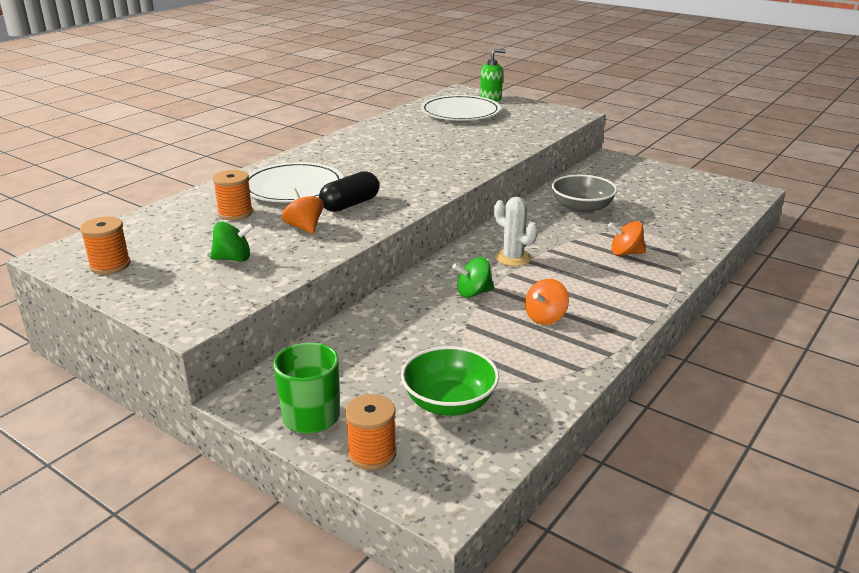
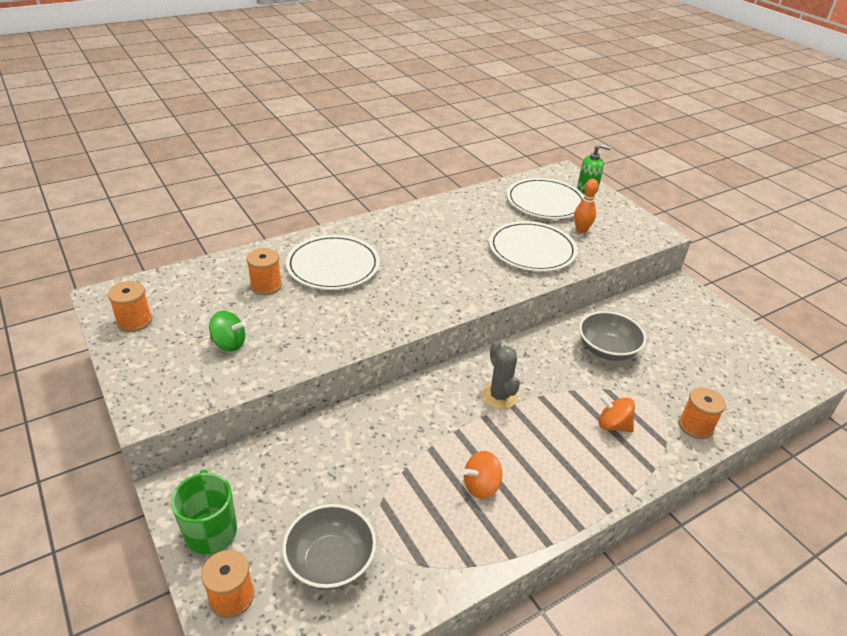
camera: 20 degrees right, 10 degrees up
(304, 227) = (309, 321): orange spinning top -> none
(350, 204) = (366, 303): black capsule -> none
(449, 402) = (330, 561): green bowl -> grey bowl
(473, 293) = (435, 430): green spinning top -> none
(475, 143) = (532, 249): none -> white plate
(508, 124) = (581, 230): none -> orange bowling pin
(513, 258) = (499, 396): white cactus -> grey cactus
(691, 238) = (695, 426): none -> orange spool

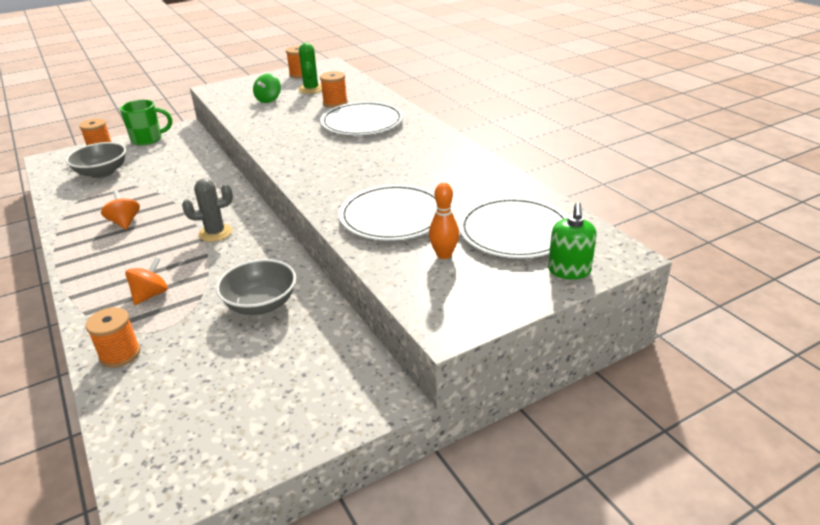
camera: 95 degrees right, 5 degrees down
(205, 307) = (311, 89): none -> green cactus

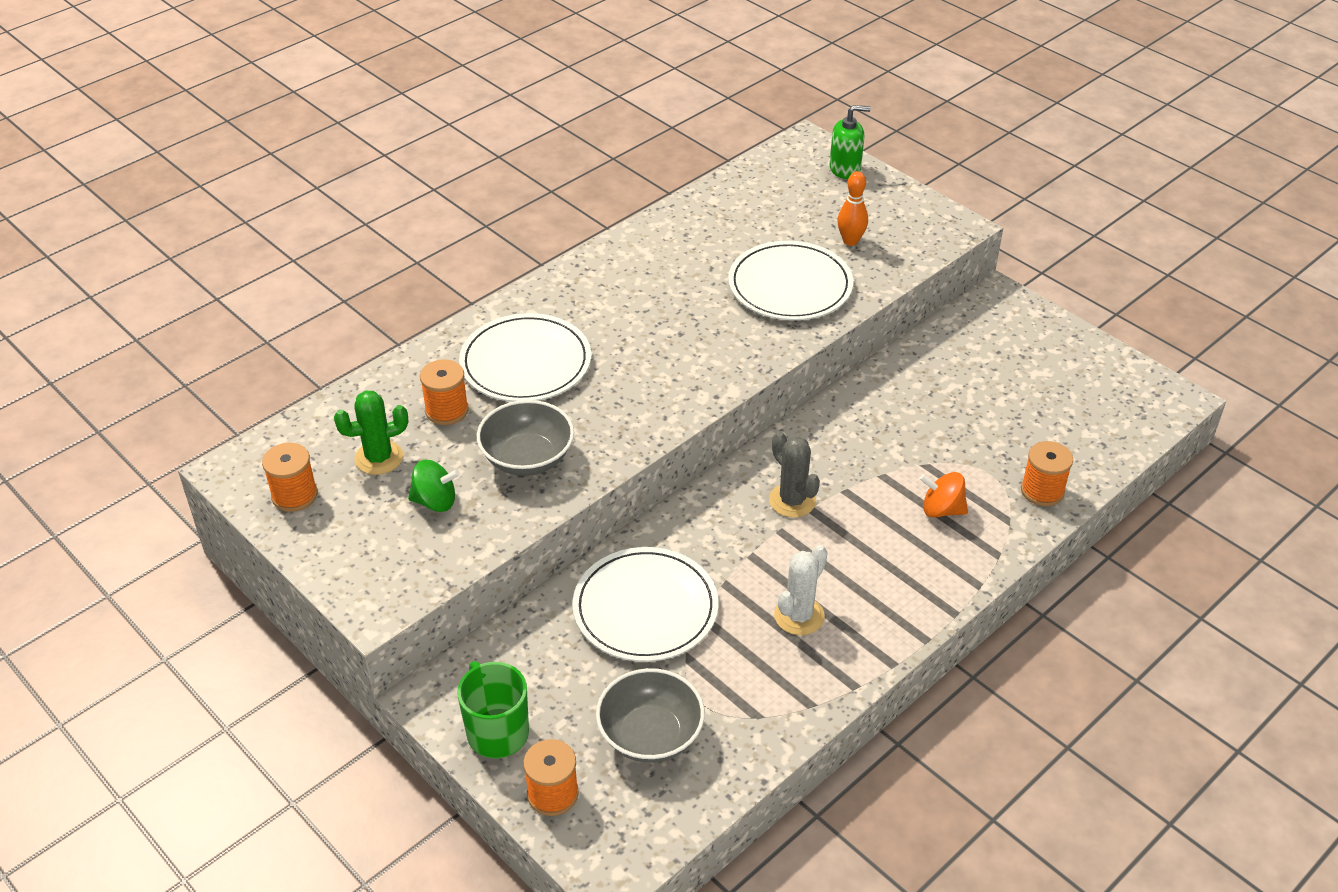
camera: 105 degrees left, 10 degrees up
(124, 222) = (799, 616): orange spinning top -> white cactus
(261, 304) = (916, 410): grey bowl -> grey bowl (527, 458)
(515, 231) = (790, 202): white plate -> white plate (645, 608)

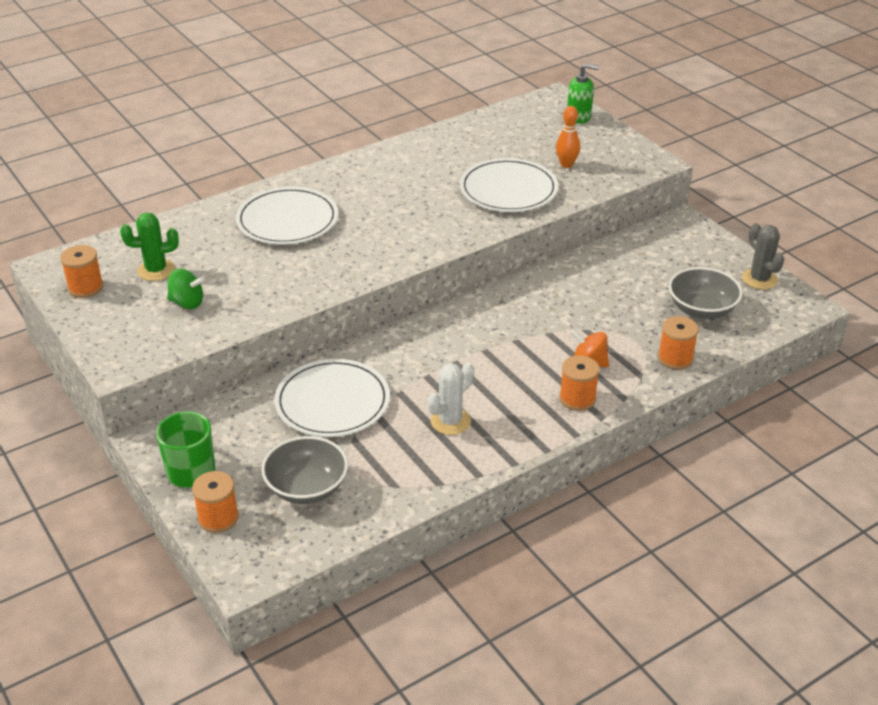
camera: 10 degrees right, 5 degrees down
(447, 410) = (217, 245): orange spool -> orange spool (577, 399)
(527, 458) = (266, 282): grey bowl -> grey bowl (701, 309)
(792, 501) = (471, 343): grey cactus -> grey cactus (759, 279)

